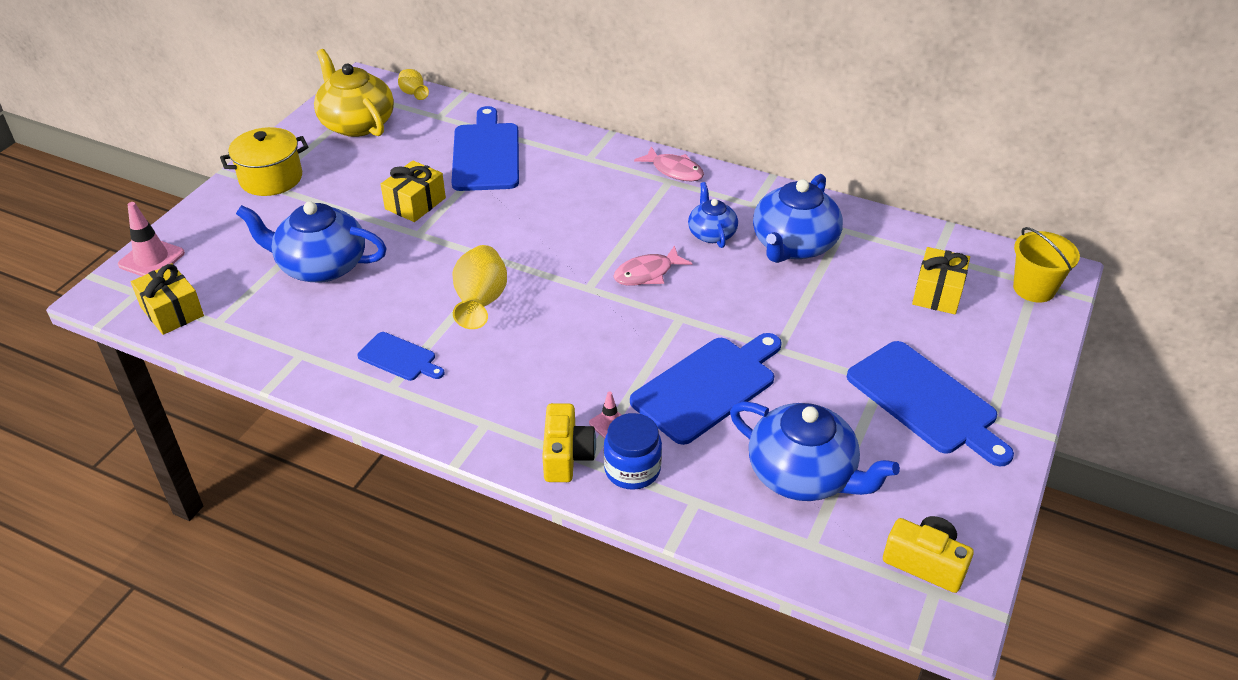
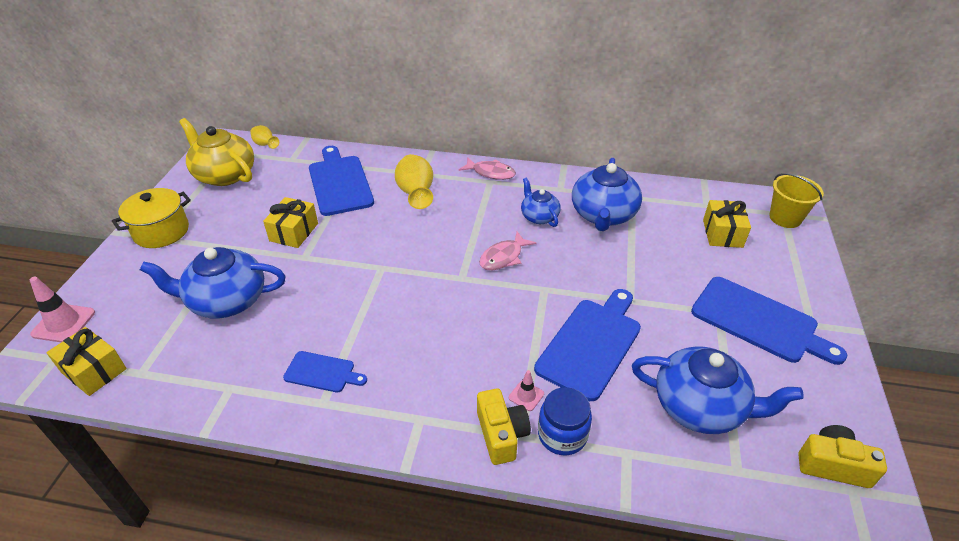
camera: 15 degrees left, 0 degrees up
(481, 303) = (377, 308): yellow vase -> yellow vase (416, 194)

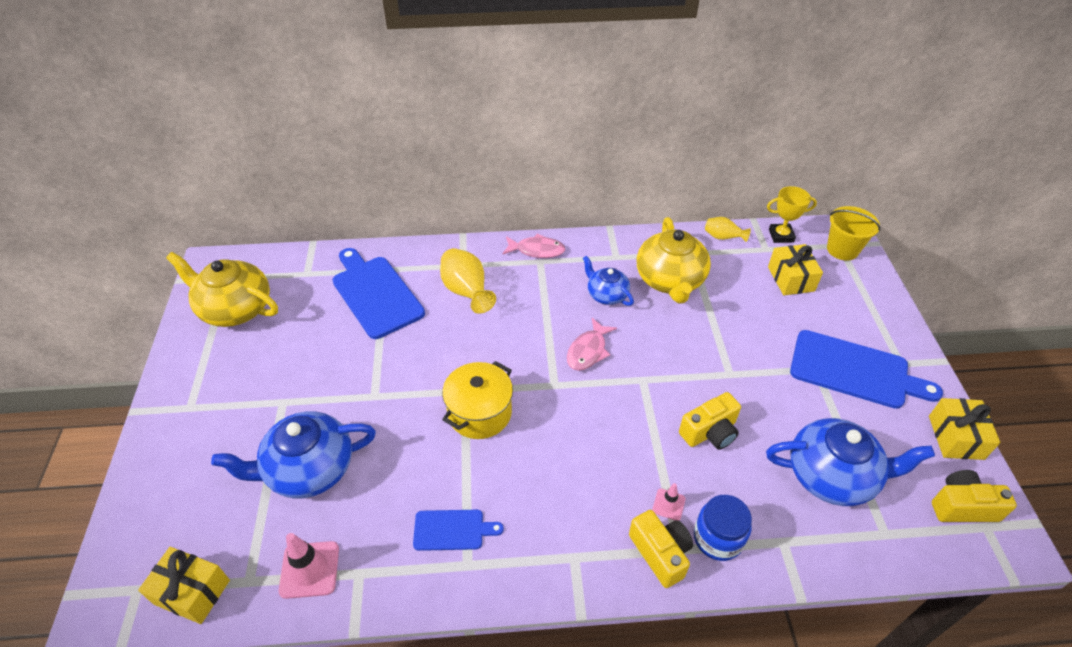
camera: 15 degrees left, 5 degrees up
(63, 323) = (126, 542): pink traffic cone -> pink traffic cone (309, 569)
(161, 231) = (191, 398): yellow pot -> yellow pot (480, 413)
(265, 145) = (267, 260): yellow vase -> yellow vase (723, 238)
(294, 232) = (349, 367): yellow gift -> yellow gift (956, 437)
(591, 344) = (710, 432): blue cutting board -> yellow camera
(603, 215) = (670, 280): blue teapot -> yellow teapot
(726, 197) = (781, 235): none -> yellow trophy

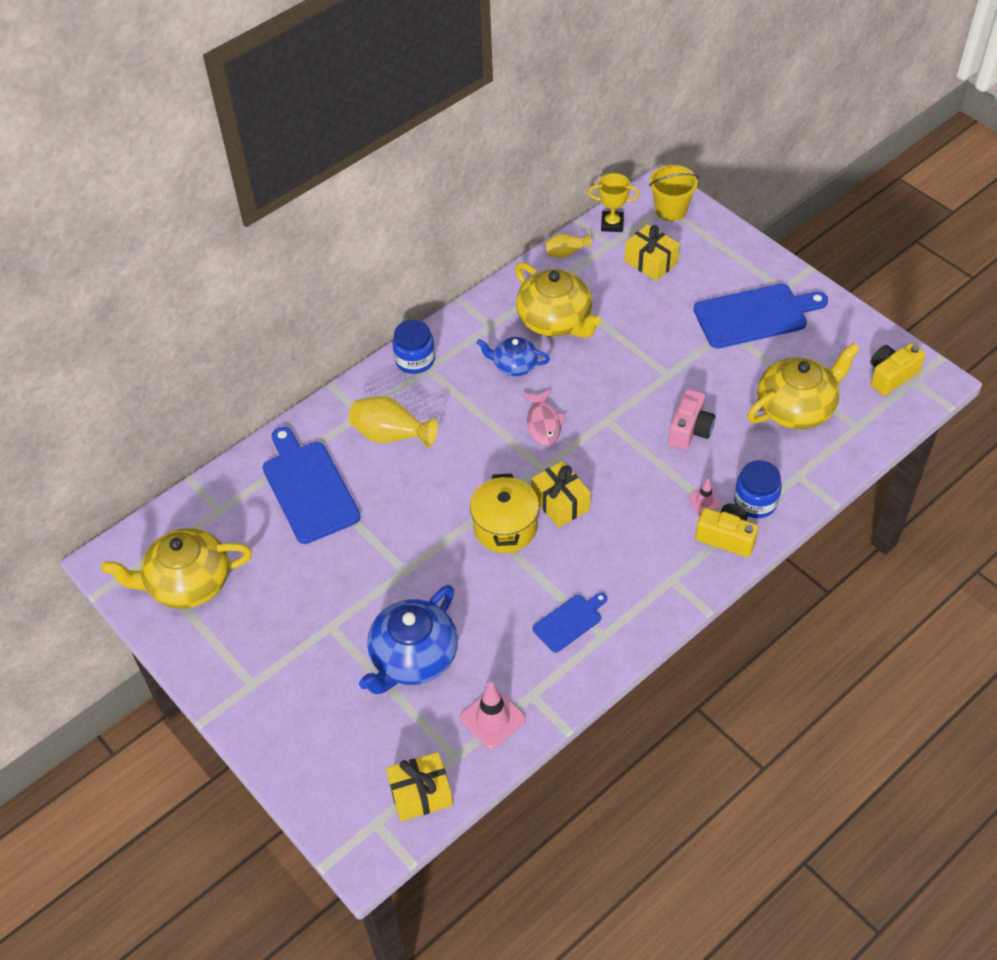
camera: 35 degrees left, 5 degrees up
(375, 294) = (308, 488): blue cutting board -> blue cutting board turned 45 degrees clockwise
(537, 250) = (415, 360): pink fish -> blue jar
(710, 432) = (690, 430): yellow camera -> pink camera
(781, 235) = (612, 224): yellow trophy -> yellow trophy turned 45 degrees clockwise
(832, 476) = (796, 408): blue teapot -> yellow teapot
(956, 437) = (856, 326): yellow gift -> yellow gift (560, 503)

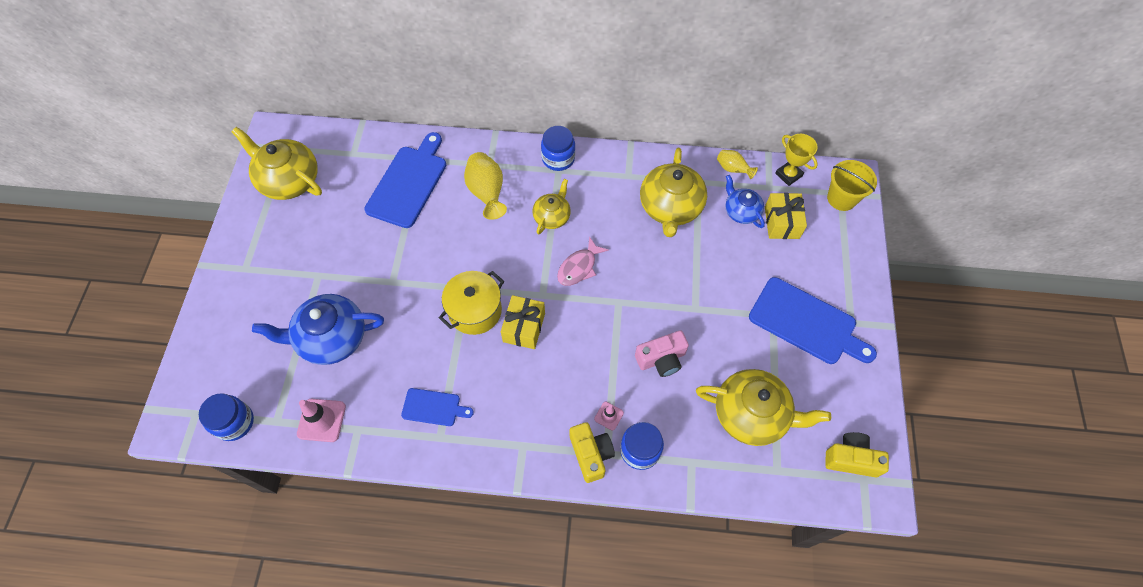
camera: 45 degrees right, 10 degrees up
(420, 794) = (234, 422): yellow gift -> blue jar
(471, 406) = (552, 216): none -> yellow teapot
(514, 365) = (609, 214): blue teapot -> blue teapot (741, 211)

